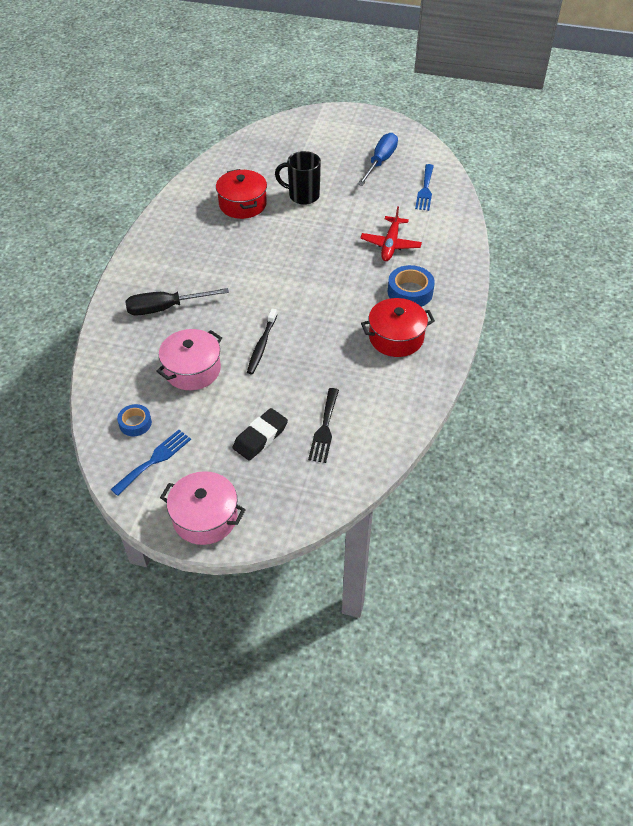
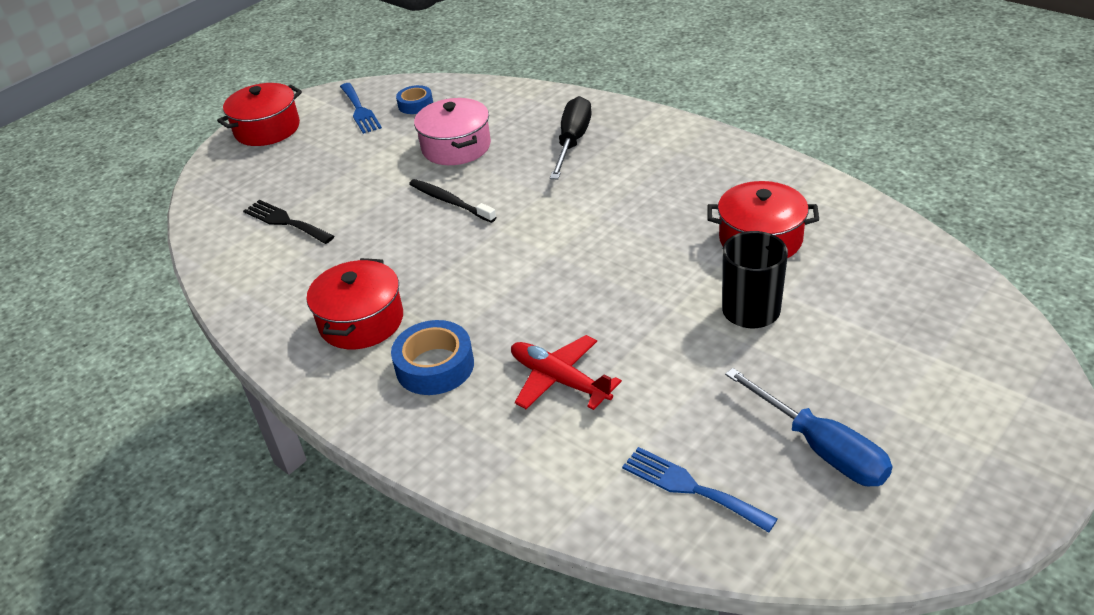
camera: 120 degrees right, 10 degrees down
(205, 517) = (267, 129): pink pot -> red pot
(260, 437) = (320, 176): black eraser -> none

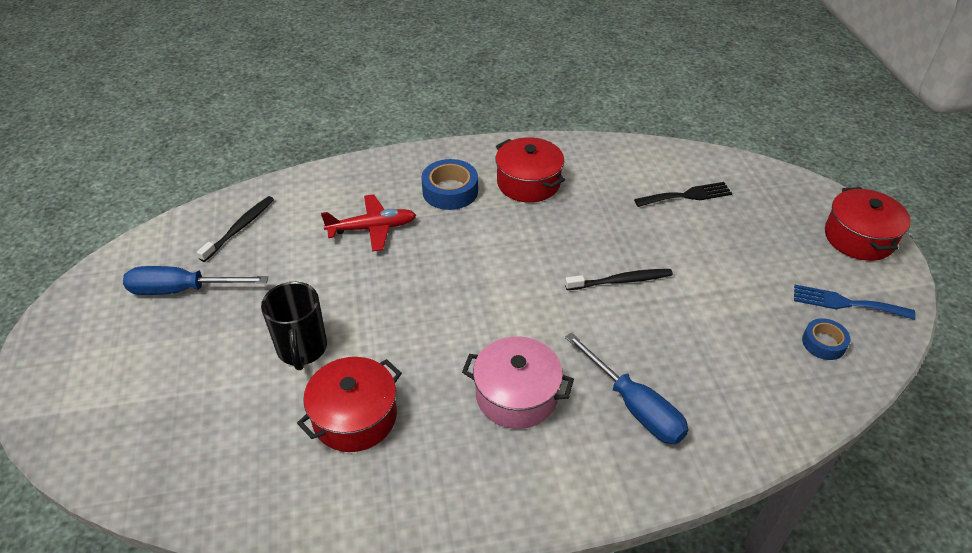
camera: 125 degrees right, 5 degrees up
(456, 147) = (707, 327): pink pot -> pink pot (516, 395)
(572, 142) = (634, 406): black screwdriver -> blue screwdriver
(691, 487) = (240, 228): blue fork -> black toothbrush

